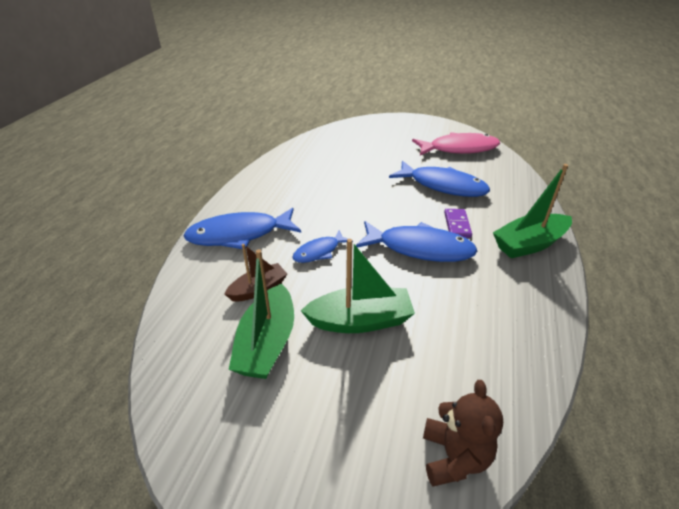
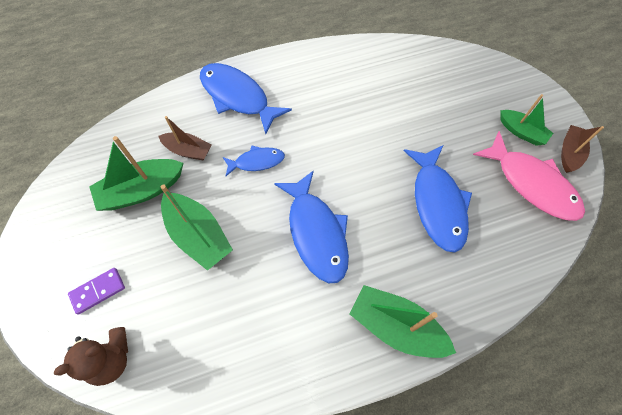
camera: 55 degrees right, 25 degrees up
(319, 252) = (256, 162): blue fish -> blue fish turned 150 degrees clockwise
(418, 136) = (521, 132): none -> green boat
(449, 129) = (569, 153): none -> brown boat
(457, 225) = (377, 247): purple domino -> purple domino (98, 291)

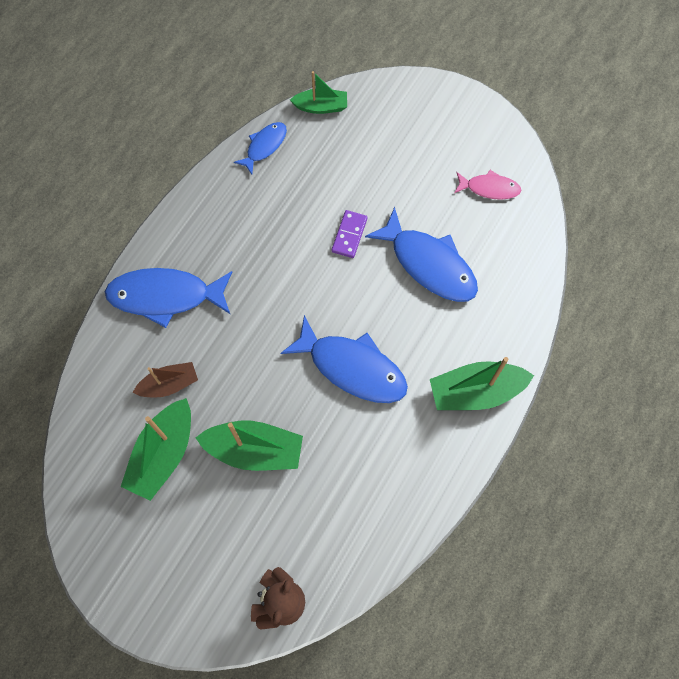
camera: 40 degrees left, 5 degrees up
(98, 291) = (213, 564): purple domino -> purple domino (349, 235)
(256, 162) = (243, 345): blue fish -> blue fish (264, 146)
(521, 132) = (447, 143): green boat -> green boat (321, 107)
(531, 184) = (489, 188): pink fish -> pink fish, size x0.55
(569, 153) = (499, 136): brown boat -> none

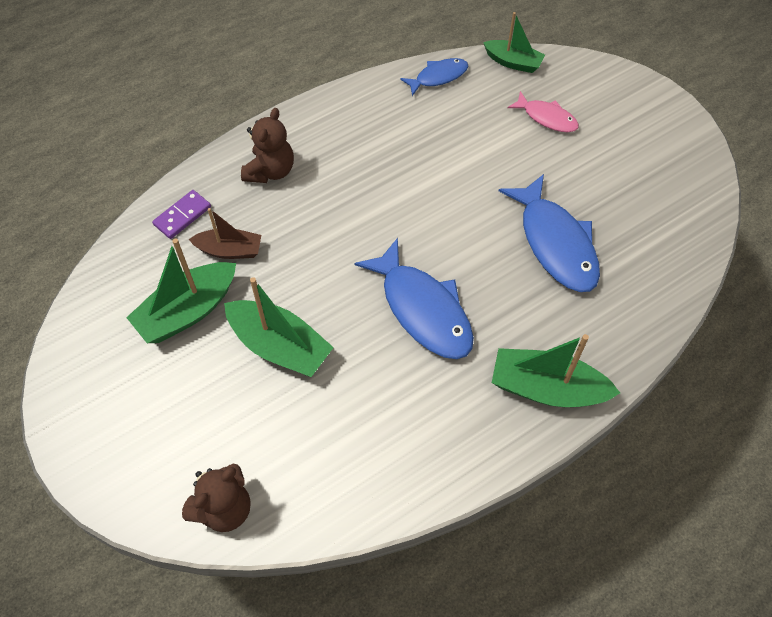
camera: 25 degrees right, 10 degrees down
(165, 296) = (270, 171): blue fish -> brown teddy bear
(349, 235) = (483, 185): purple domino -> purple domino (182, 216)
(489, 188) = (657, 196): pink fish -> pink fish (546, 117)

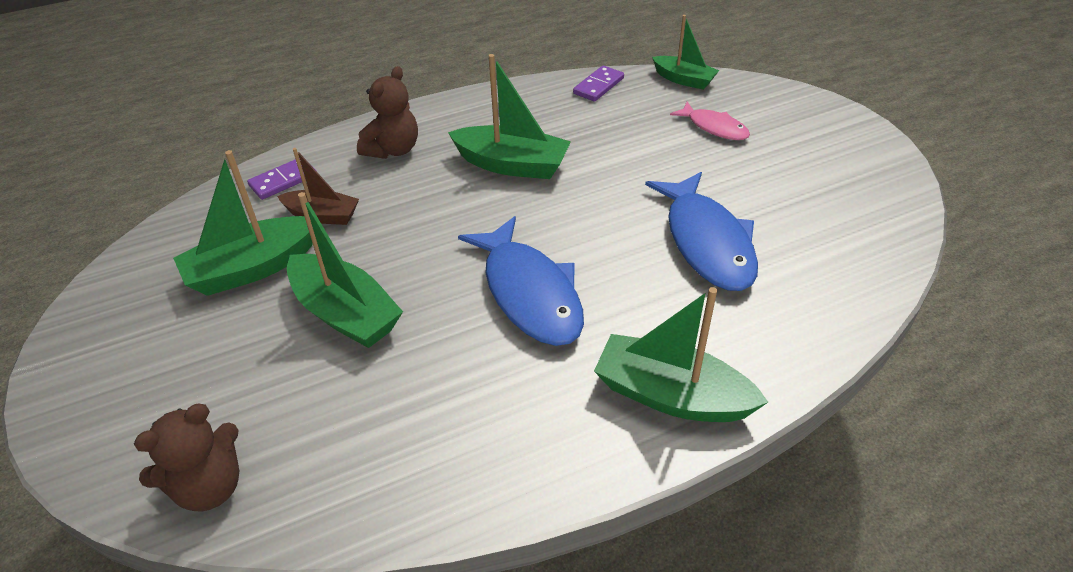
camera: 10 degrees right, 15 degrees down
(380, 177) = (512, 165): none -> green boat
(438, 77) = (598, 86): blue fish -> purple domino

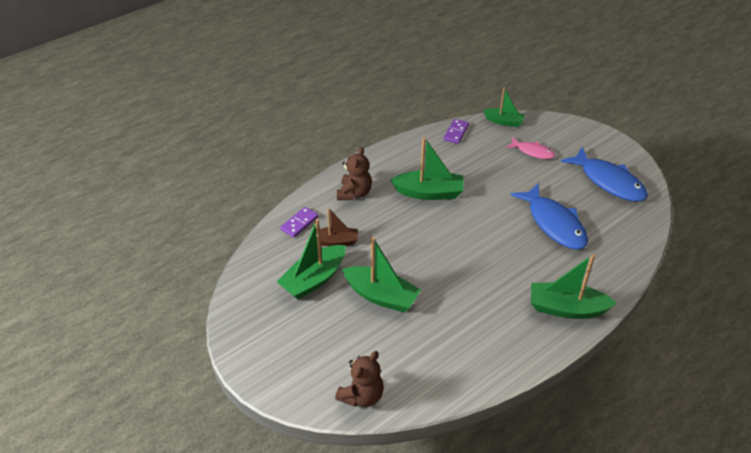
camera: 15 degrees left, 0 degrees up
(529, 293) = (474, 268): blue fish -> blue fish (608, 181)

